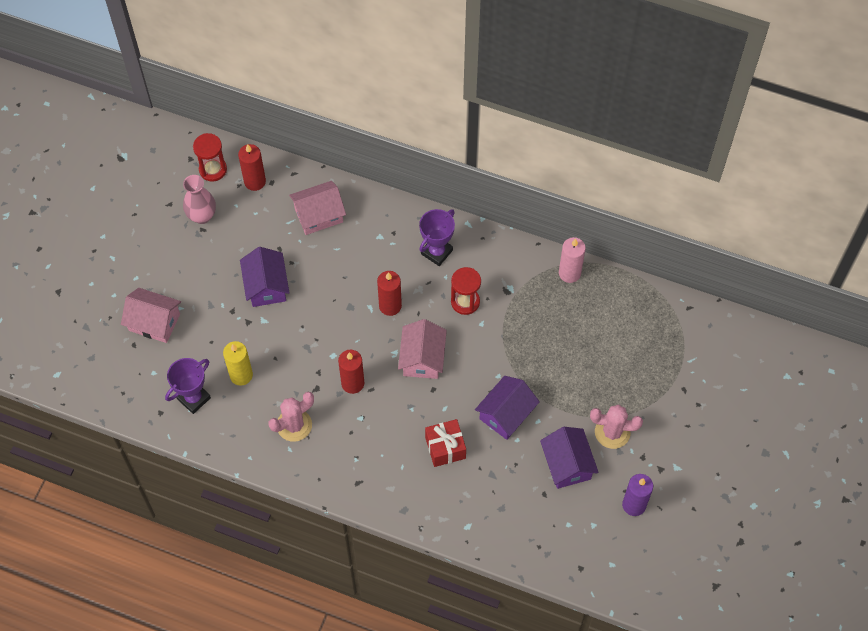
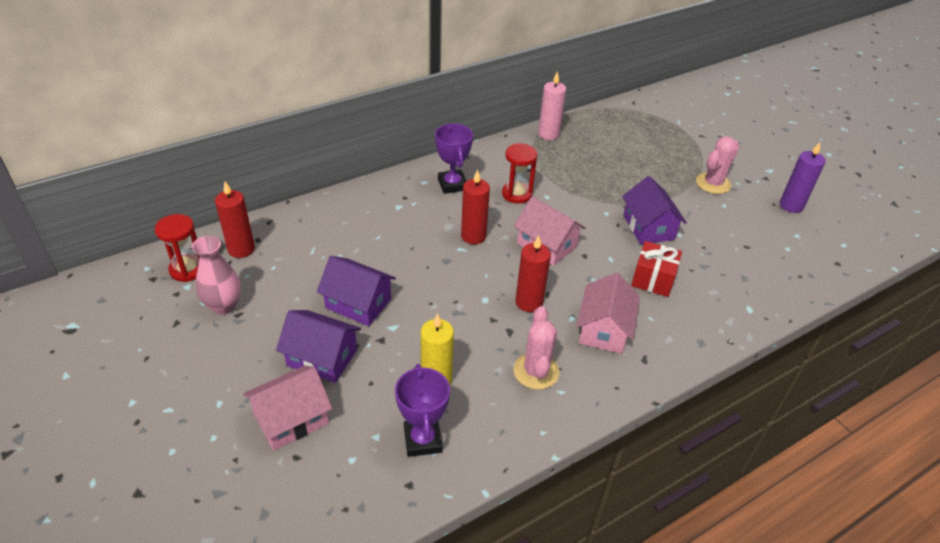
camera: 55 degrees left, 20 degrees down
(319, 215) = (330, 229): pink house -> pink house (604, 329)
(567, 464) = (726, 220): purple house -> purple house (322, 358)

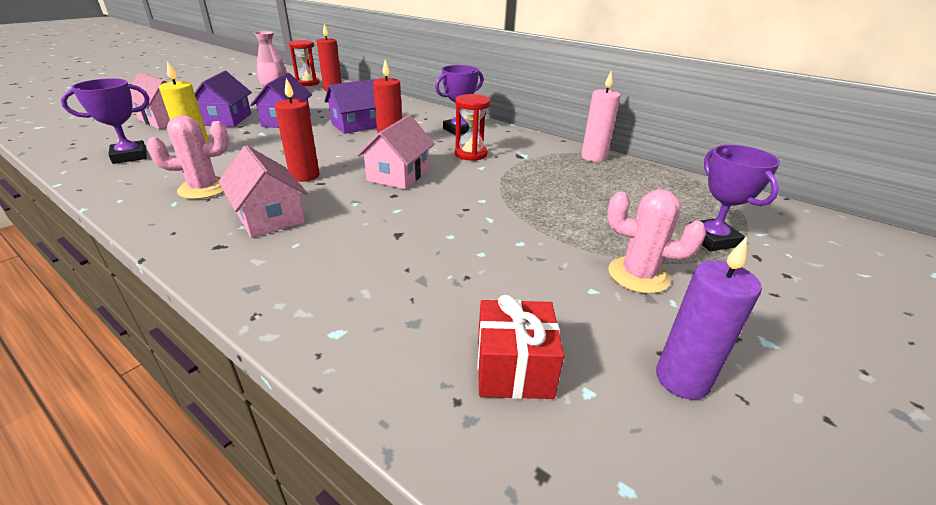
camera: 70 degrees right, 10 degrees down
(604, 329) = (269, 216): pink house -> pink house turned 60 degrees clockwise
(648, 227) = (476, 229): purple house -> purple house (357, 125)
(653, 279) = (371, 240): red gift -> red gift (514, 368)
(681, 141) = (712, 239): none -> purple trophy

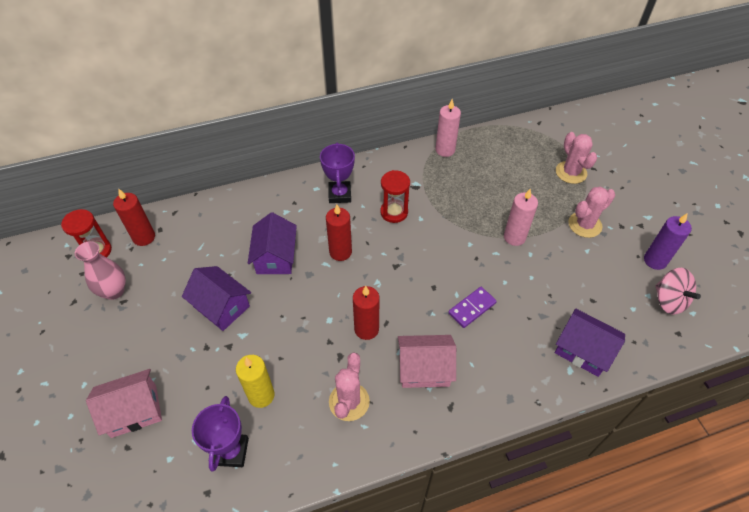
camera: 55 degrees left, 20 degrees up
(226, 119) = (176, 355): purple house -> purple house (583, 350)
(384, 224) = (472, 308): none -> purple domino
(398, 175) = (402, 271): pink house -> none
(514, 368) = (625, 312): red gift -> none
(532, 225) = (514, 237): none -> pink candle
(611, 431) = (669, 300): none -> pink spinning top
(712, 239) = (571, 172): purple trophy -> pink cactus

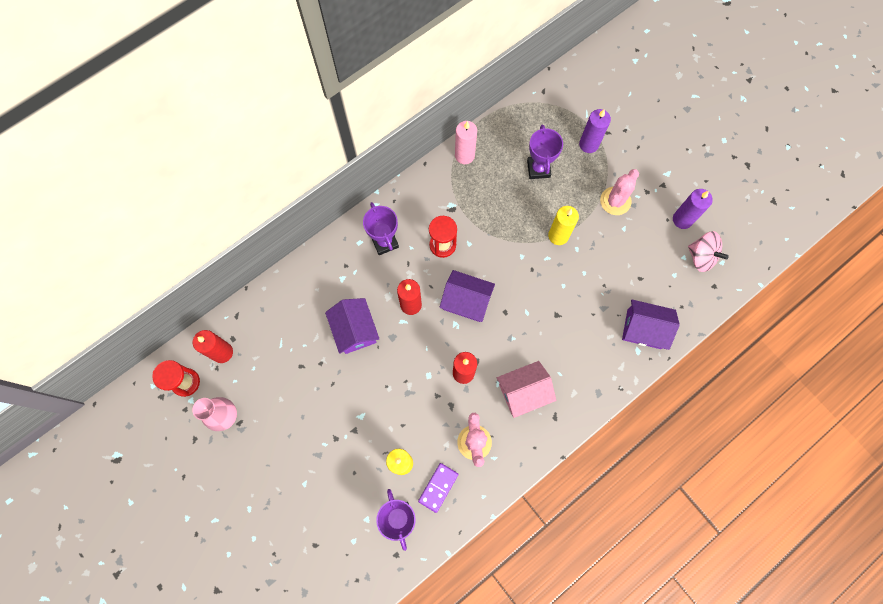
camera: 20 degrees left, 20 degrees up
(134, 410) = (304, 514): pink house -> none
(221, 306) = (330, 396): purple house -> purple house (466, 301)
(472, 308) = (543, 321): purple domino -> purple domino (438, 487)
(513, 178) = (538, 169): none -> purple trophy
(514, 237) = (558, 236): pink candle -> yellow candle
(571, 172) = (588, 144): pink cactus -> purple candle

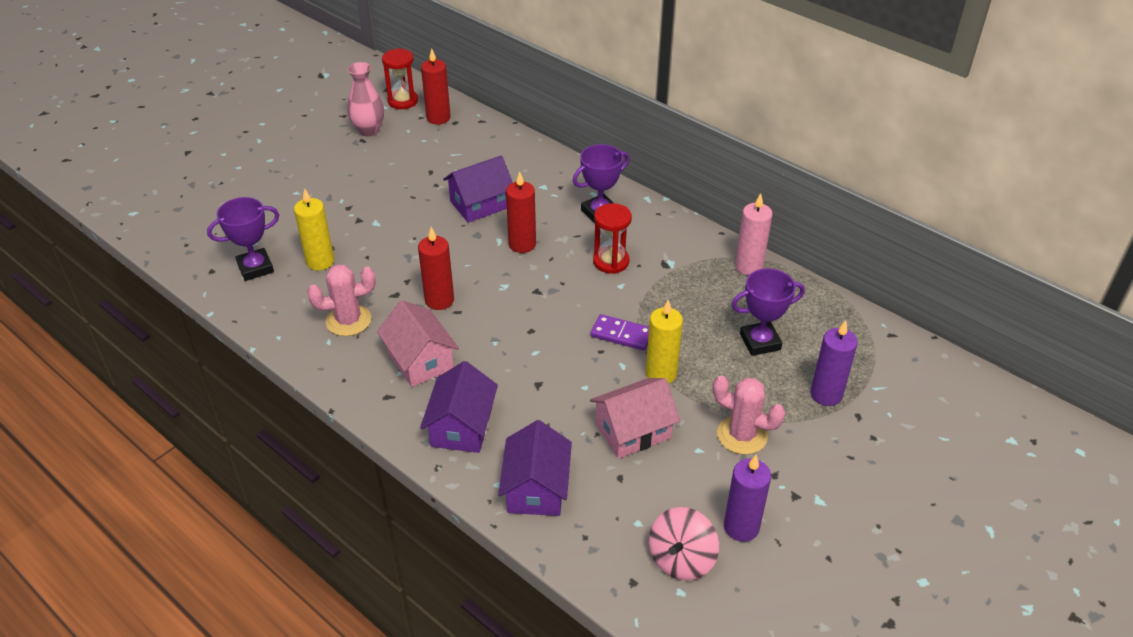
camera: 80 degrees right, 30 degrees down
(438, 487) = (290, 295): purple domino -> purple domino (621, 334)
(466, 301) = (538, 292): purple house -> purple house (461, 426)
(604, 263) = (633, 431): none -> pink house

